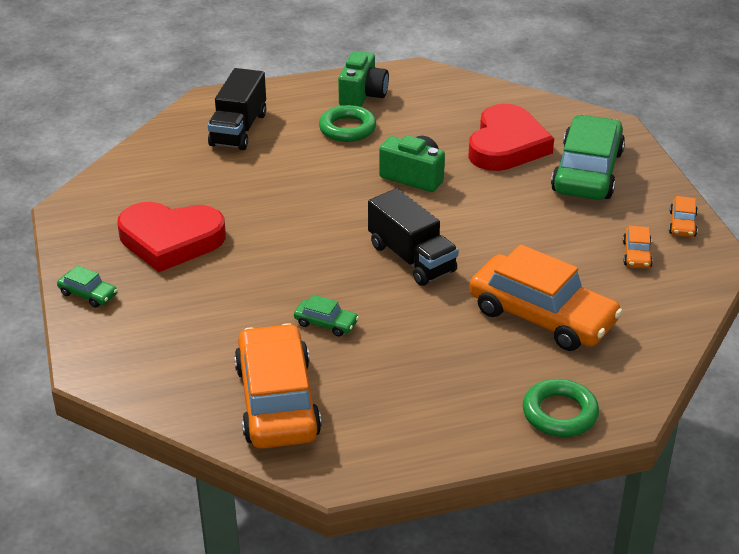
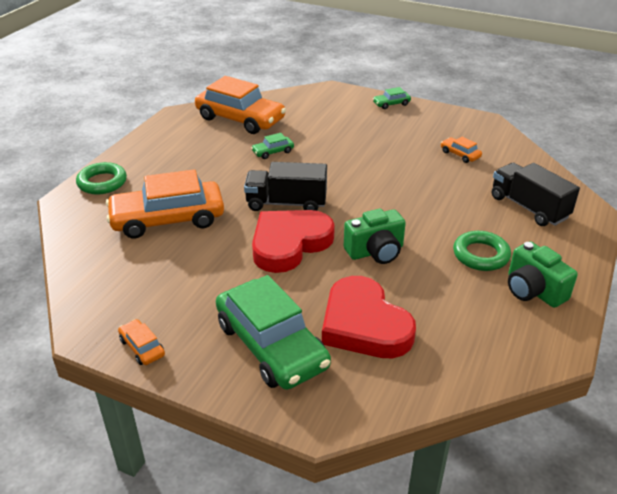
camera: 130 degrees right, 0 degrees up
(170, 240) = (412, 138): red heart -> red heart (289, 243)
(636, 254) = (152, 296): orange car -> orange car (460, 154)

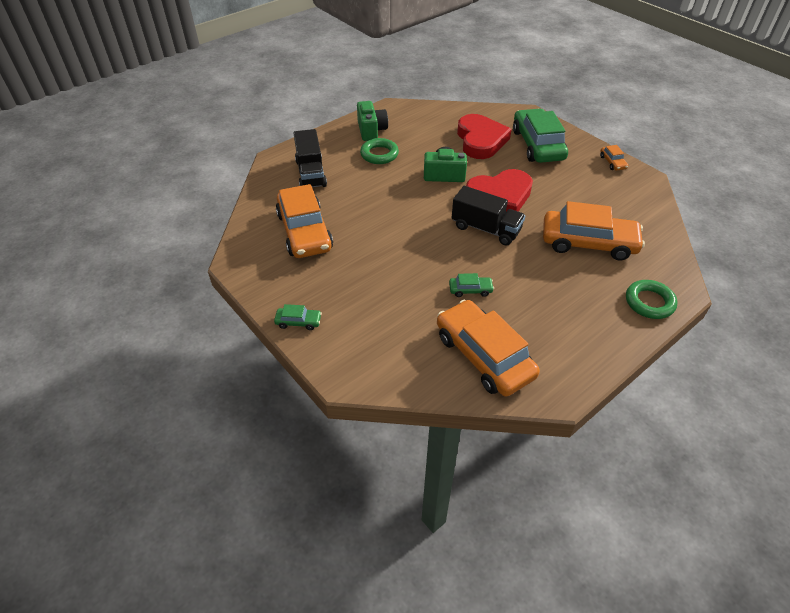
camera: 155 degrees left, 10 degrees up
(460, 154) = (304, 232): orange car -> orange car, size x2.36

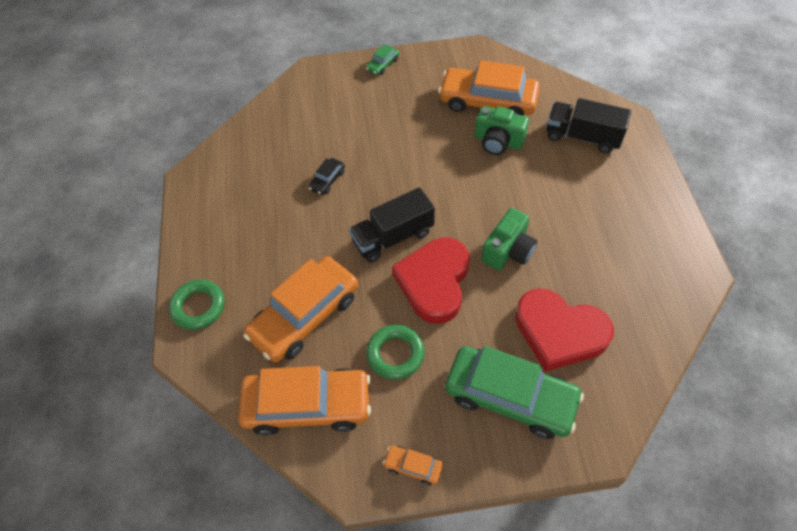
camera: 125 degrees right, 10 degrees up
(371, 130) = (646, 224): green camera -> green camera (498, 141)
(379, 154) = (586, 209): green ring -> green ring (395, 354)
(470, 290) = (327, 180): green car -> black car
(484, 355) = (259, 152): orange car -> orange car (307, 405)

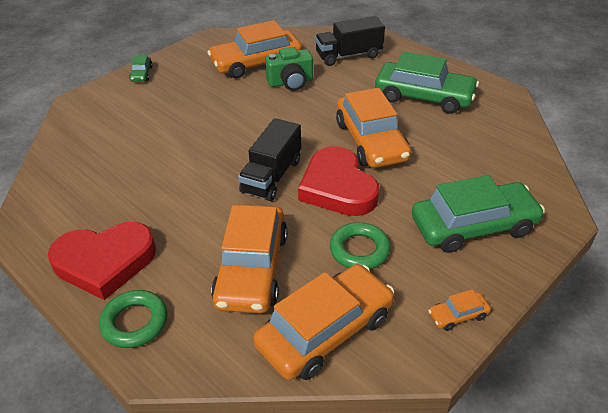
camera: 40 degrees left, 15 degrees down
(327, 180) = (171, 167): black car -> none
(508, 250) = (371, 141): green camera -> orange car
(559, 332) = (460, 169): red heart -> red heart (105, 262)
(608, 229) = (424, 97): none -> green car

